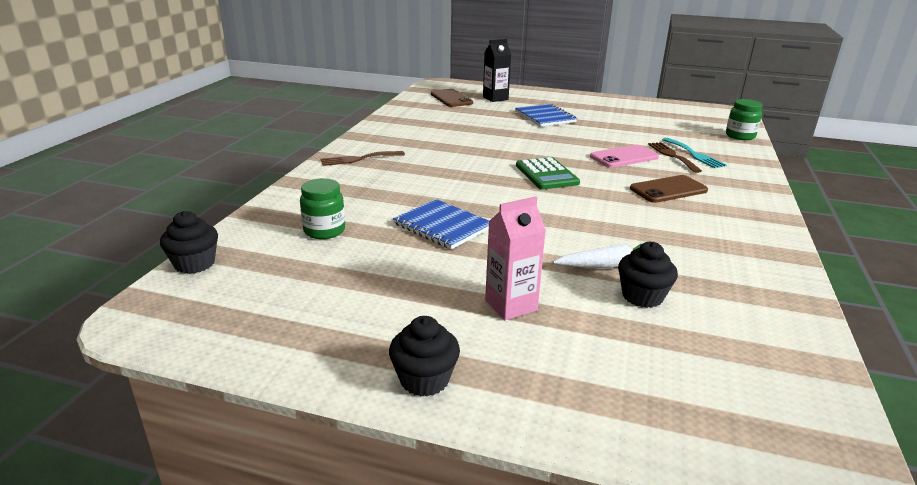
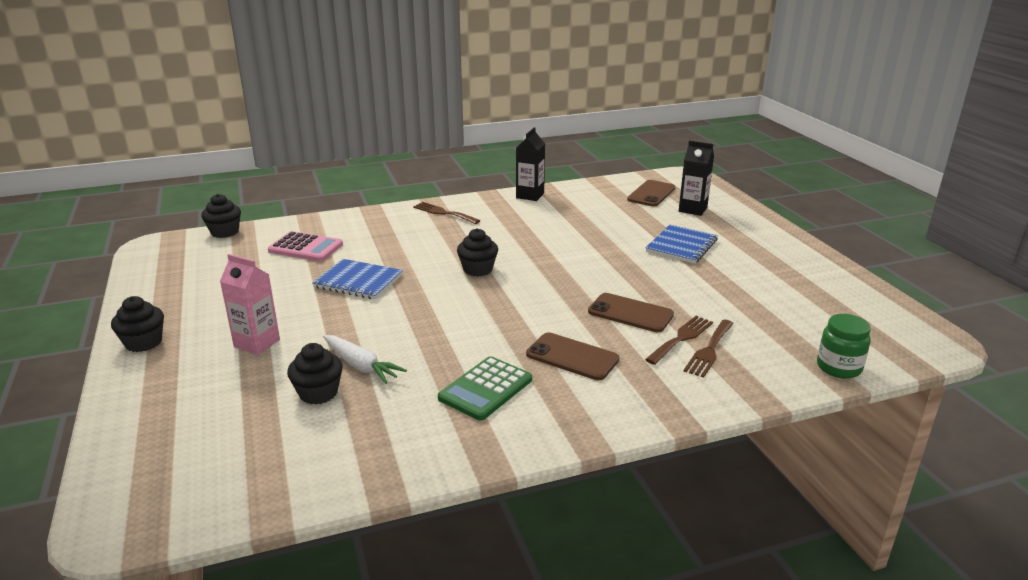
camera: 55 degrees right, 0 degrees up
(324, 231) = (306, 248): green jar -> pink calculator
(384, 126) = (530, 195): none -> black carton
(442, 226) = (358, 281): blue notebook -> blue notebook turned 75 degrees counterclockwise
(491, 178) = (478, 269): none -> black cupcake
(546, 174) = (521, 289): green calculator -> green calculator (486, 389)
(624, 157) = (630, 313): pink phone -> brown phone
(694, 154) = (709, 350): turquoise fork -> brown fork

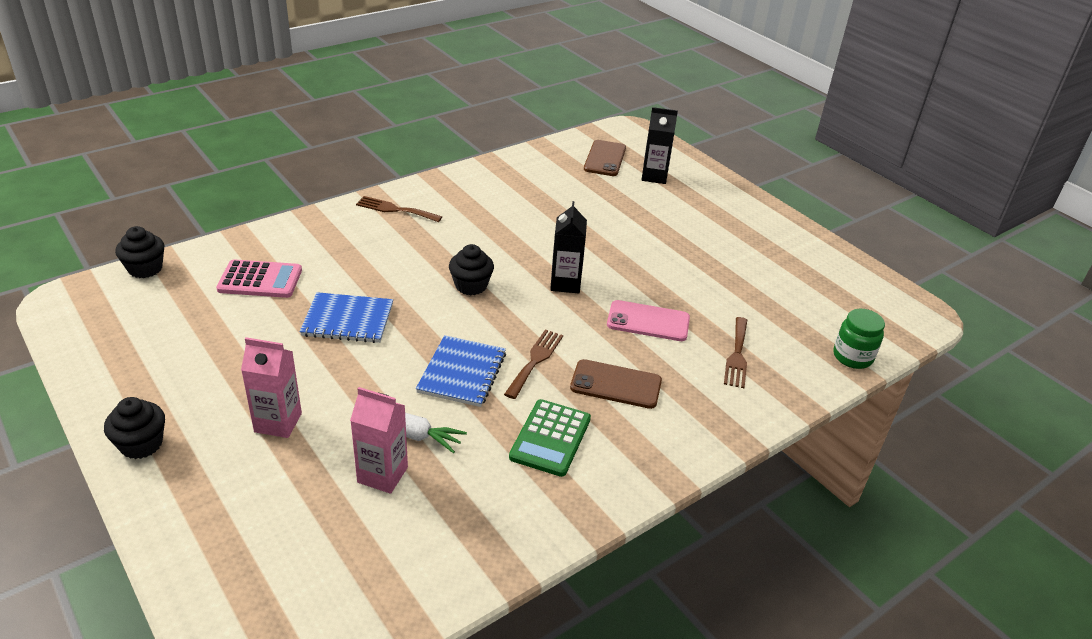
camera: 20 degrees left, 10 degrees up
(318, 393) = (382, 475): black cupcake -> pink carton
(530, 195) = (479, 174): black carton -> black carton (565, 283)
(630, 313) = (648, 321): brown phone -> pink phone
(681, 246) = (662, 227): blue notebook -> blue notebook (462, 373)
(681, 338) = (707, 345): brown fork -> brown fork (535, 361)

